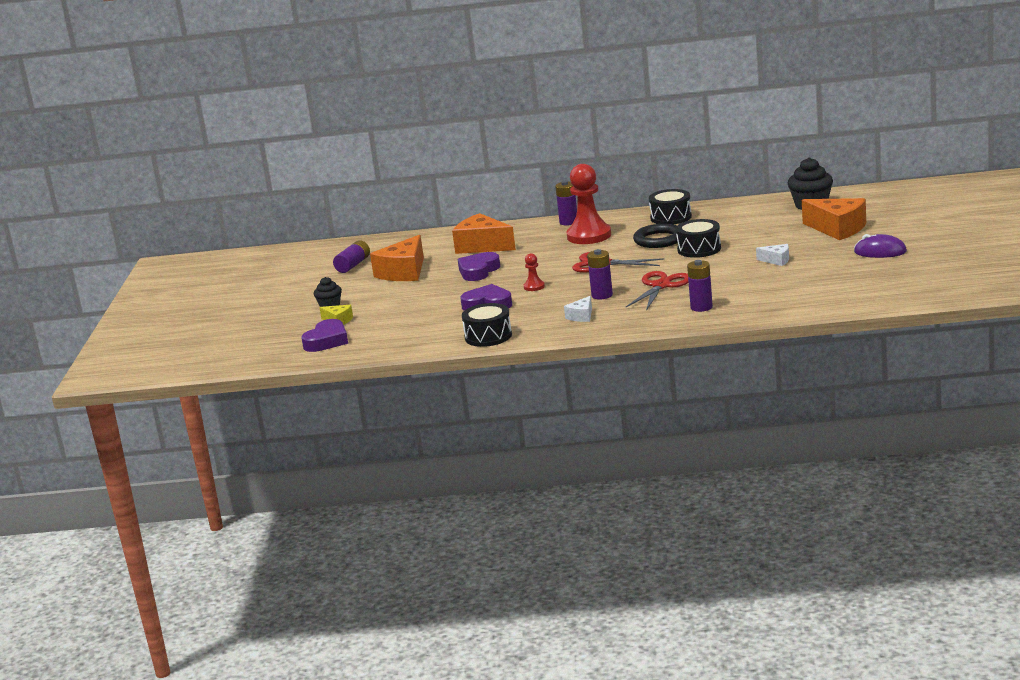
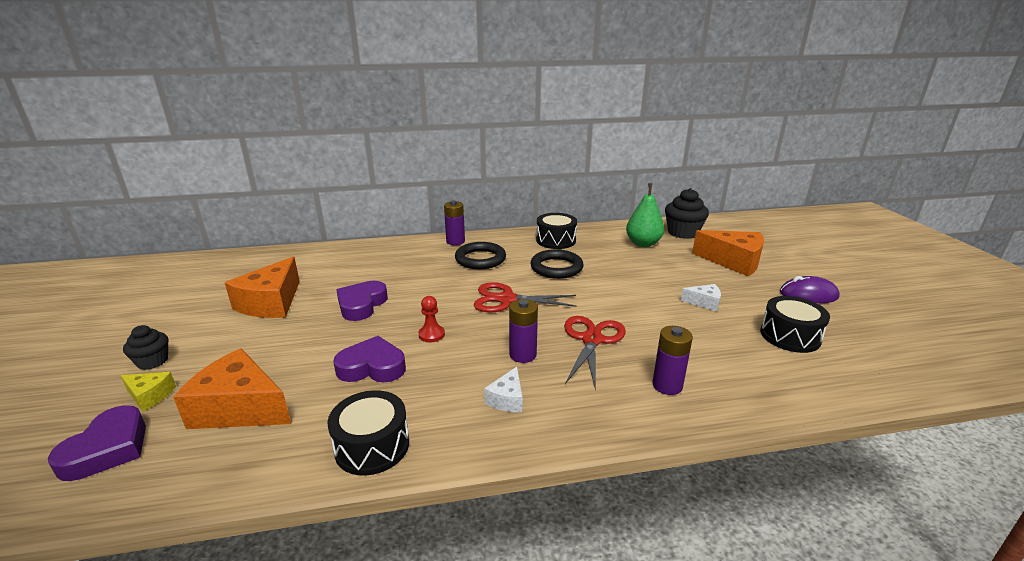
camera: 15 degrees left, 5 degrees up
(353, 265) = (214, 289): purple battery -> none
(482, 246) = (367, 267): orange cheese -> orange cheese (240, 408)
(589, 236) = (480, 259): red pawn -> black ring
(699, 249) = (606, 282): black drum -> black drum (790, 336)
(759, 217) = (643, 243): none -> green pear

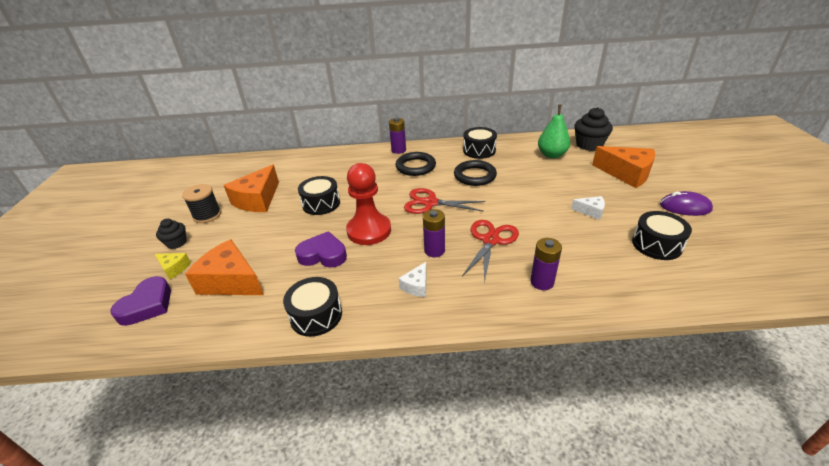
camera: 10 degrees right, 10 degrees up
(198, 324) = (207, 215): none -> black spool
(361, 305) = (321, 204): purple heart -> black drum
(431, 334) = (369, 230): red pawn -> red pawn, size x2.26

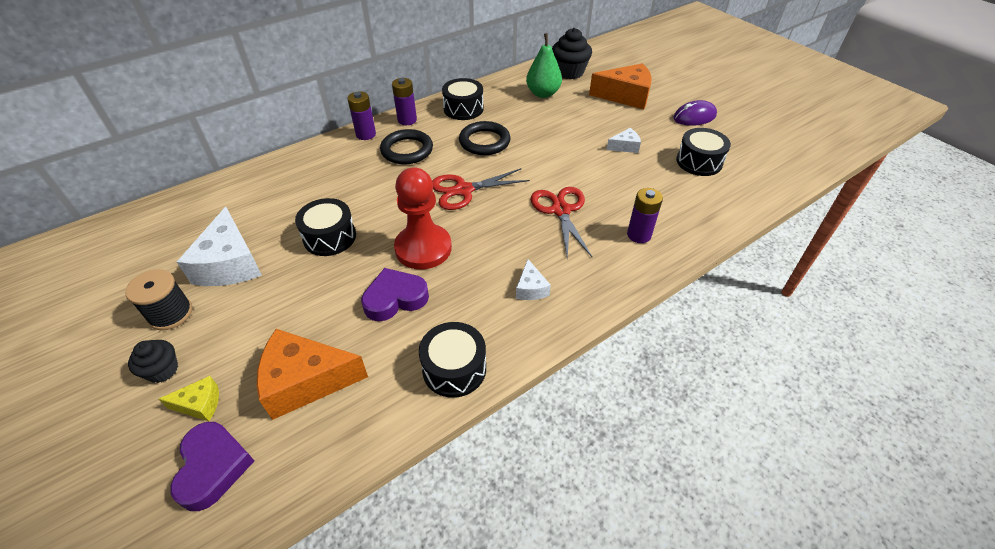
camera: 35 degrees left, 10 degrees up
(257, 200) = (230, 264): orange cheese -> white cheese
(434, 250) = (515, 243): purple battery -> purple battery (407, 120)

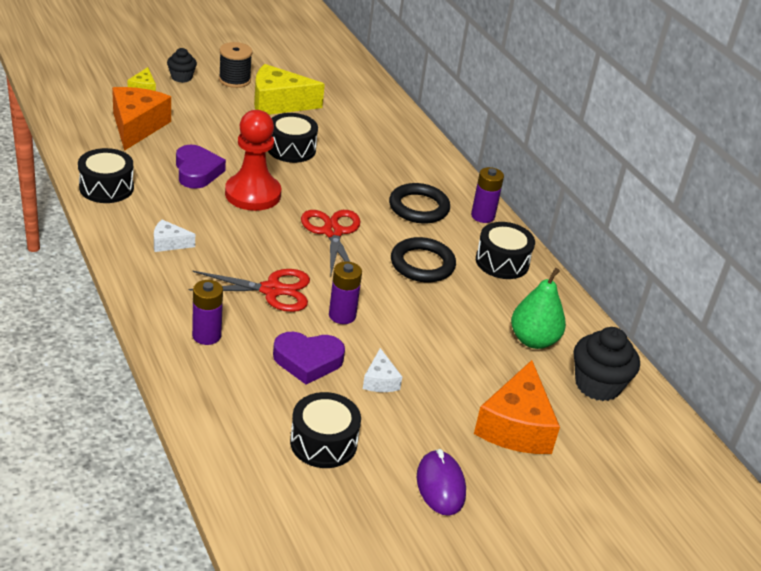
camera: 95 degrees right, 10 degrees down
(213, 467) = (91, 92): purple heart -> purple heart (308, 361)
(230, 264) = (278, 103): white cheese -> yellow cheese
(366, 134) = (457, 185): purple battery -> purple battery (342, 315)

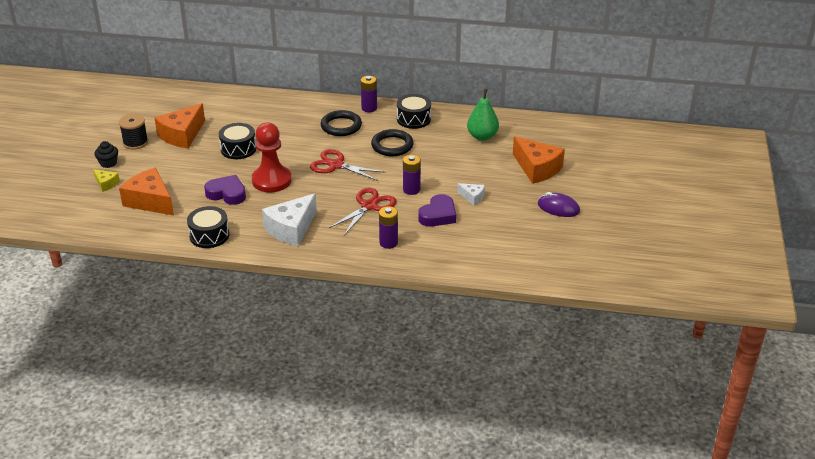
camera: 50 degrees left, 0 degrees up
(169, 243) = (291, 229): white cheese -> white cheese, size x2.03
(278, 103) = (182, 135): yellow cheese -> orange cheese
(323, 442) = (502, 232): black drum -> none
(598, 385) = (529, 132): black cupcake -> none

